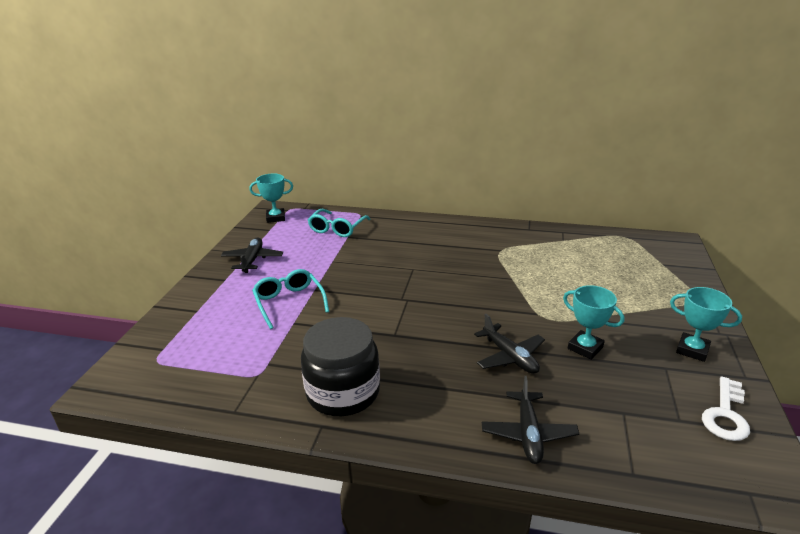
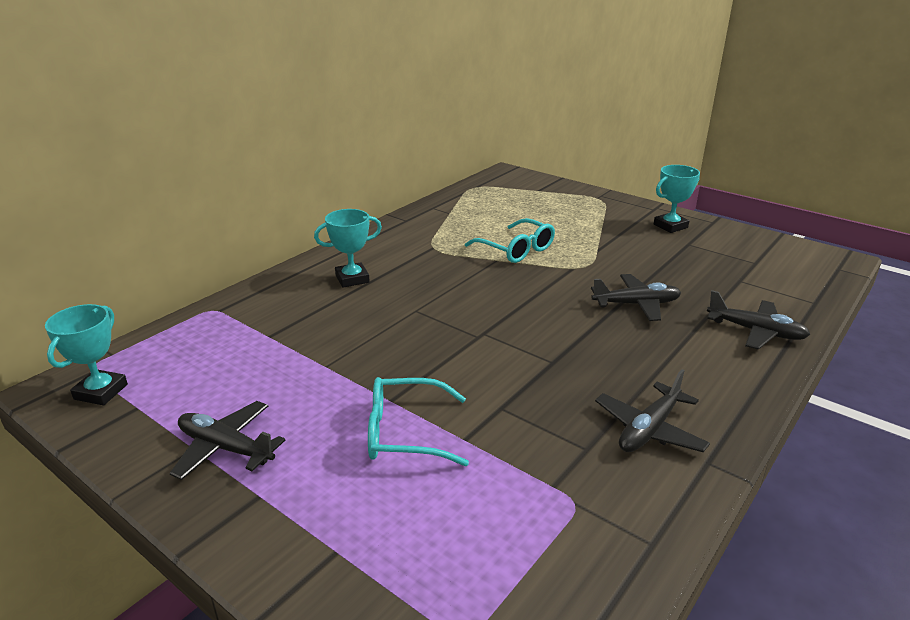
camera: 65 degrees left, 0 degrees up
(337, 229) = (231, 339): turquoise glasses -> turquoise glasses (516, 249)
(343, 392) = (649, 429): black jar -> black plane
(585, 348) = (643, 265): turquoise trophy -> turquoise trophy (352, 279)
(725, 414) = (754, 244): white key -> none

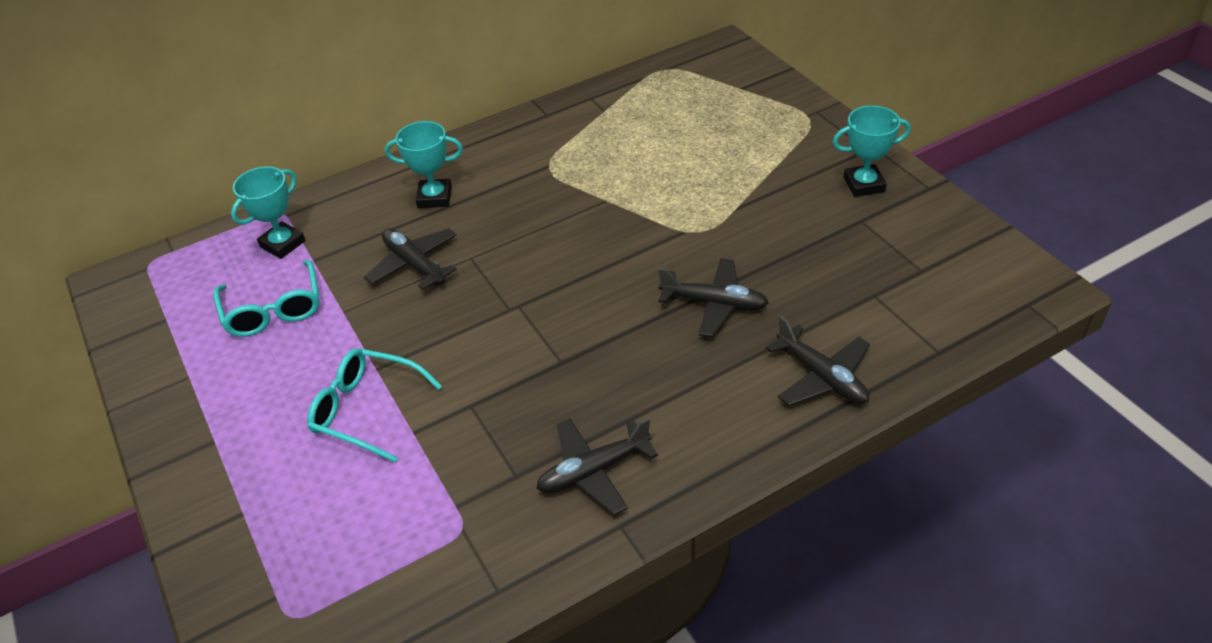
camera: 25 degrees right, 15 degrees up
(101, 392) = (146, 294): turquoise trophy -> turquoise trophy (282, 244)
(225, 448) = (212, 384): black plane -> black plane (414, 264)
(516, 249) = (639, 188): turquoise glasses -> turquoise glasses (273, 310)

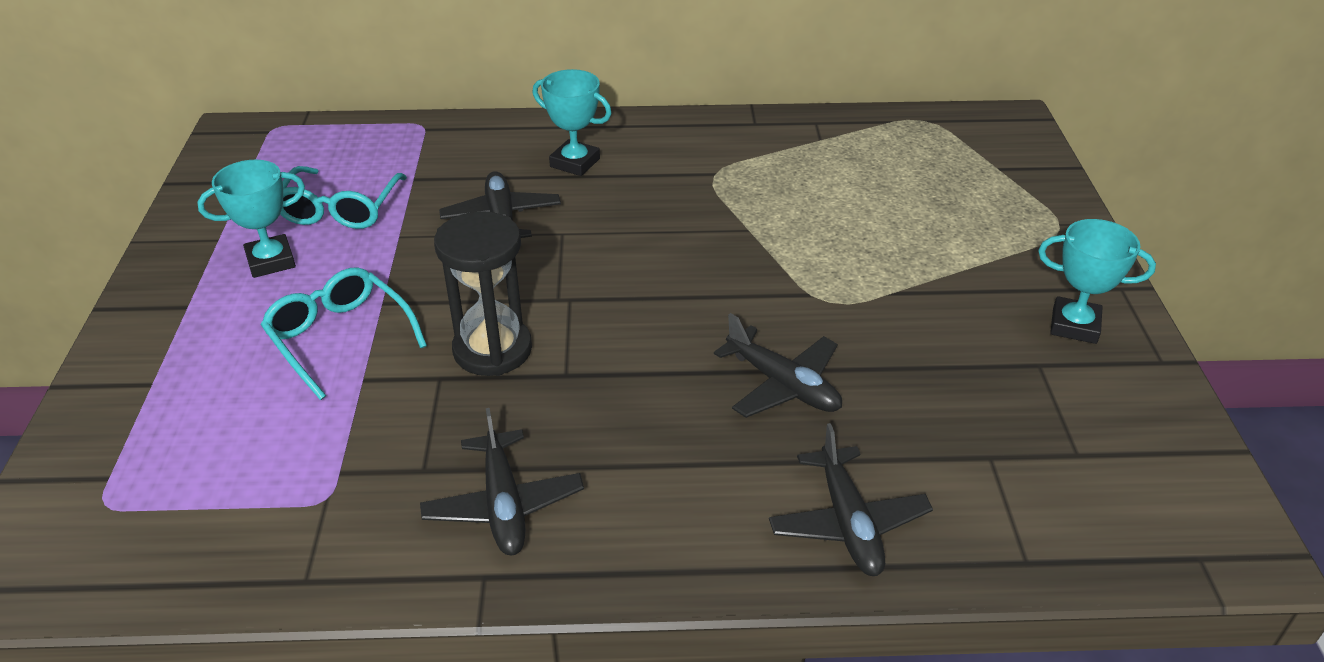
camera: 25 degrees right, 5 degrees down
(282, 244) = (399, 153): turquoise trophy -> turquoise trophy (271, 261)
(493, 367) = (492, 350): none -> black hourglass
(593, 471) = (504, 504): black plane -> black plane turned 105 degrees counterclockwise

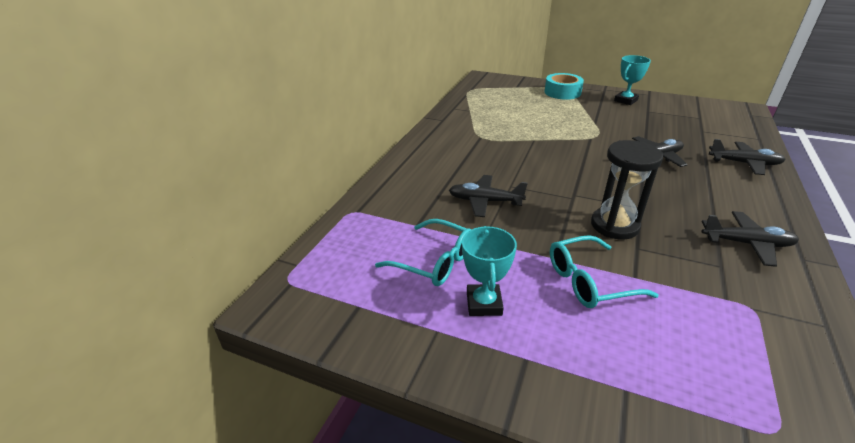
camera: 65 degrees left, 5 degrees down
(575, 163) = (442, 169): turquoise trophy -> none
(1029, 230) = (562, 92): none -> turquoise tape

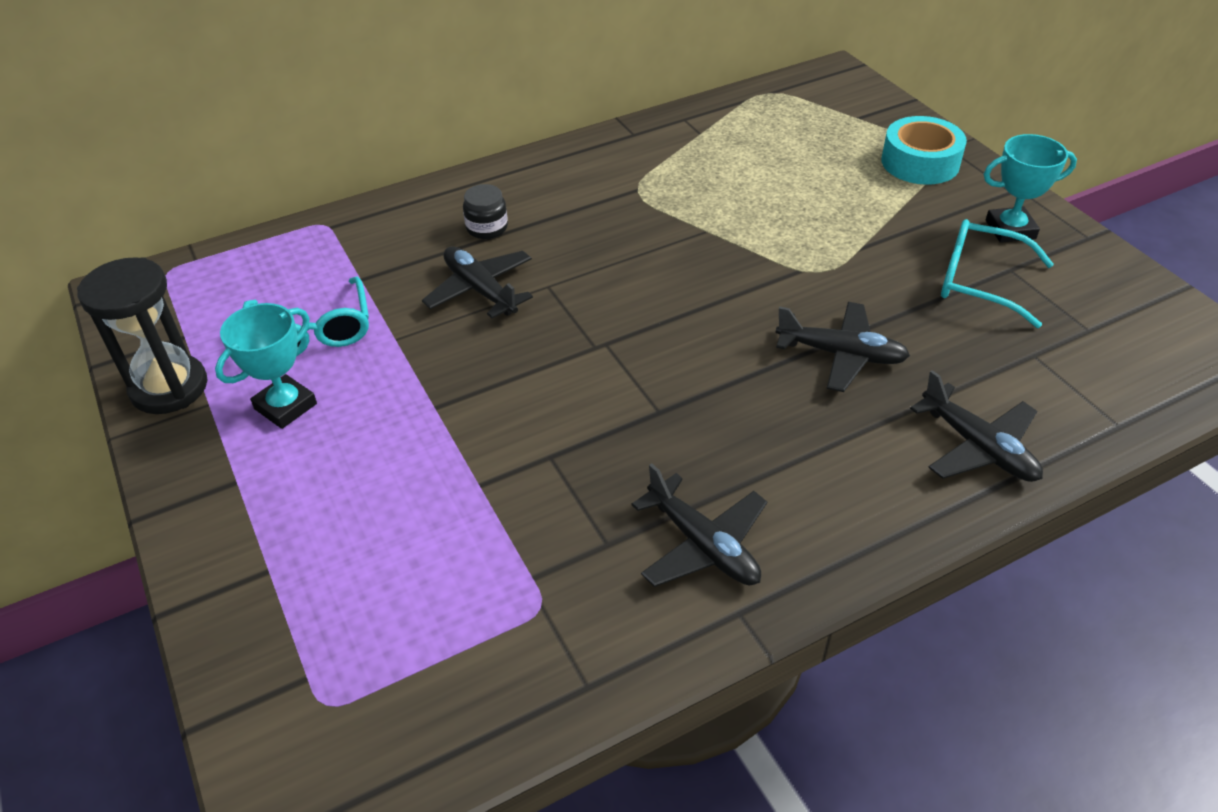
camera: 40 degrees right, 10 degrees up
(442, 177) = (487, 228): none -> black jar
(589, 281) = (423, 455): turquoise glasses -> turquoise glasses (980, 282)
(614, 225) = (576, 413): black hourglass -> black hourglass (169, 388)

